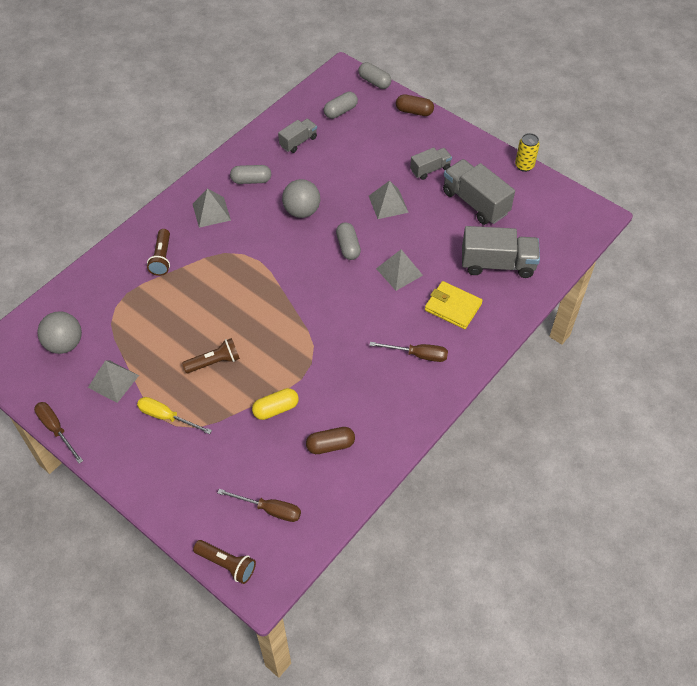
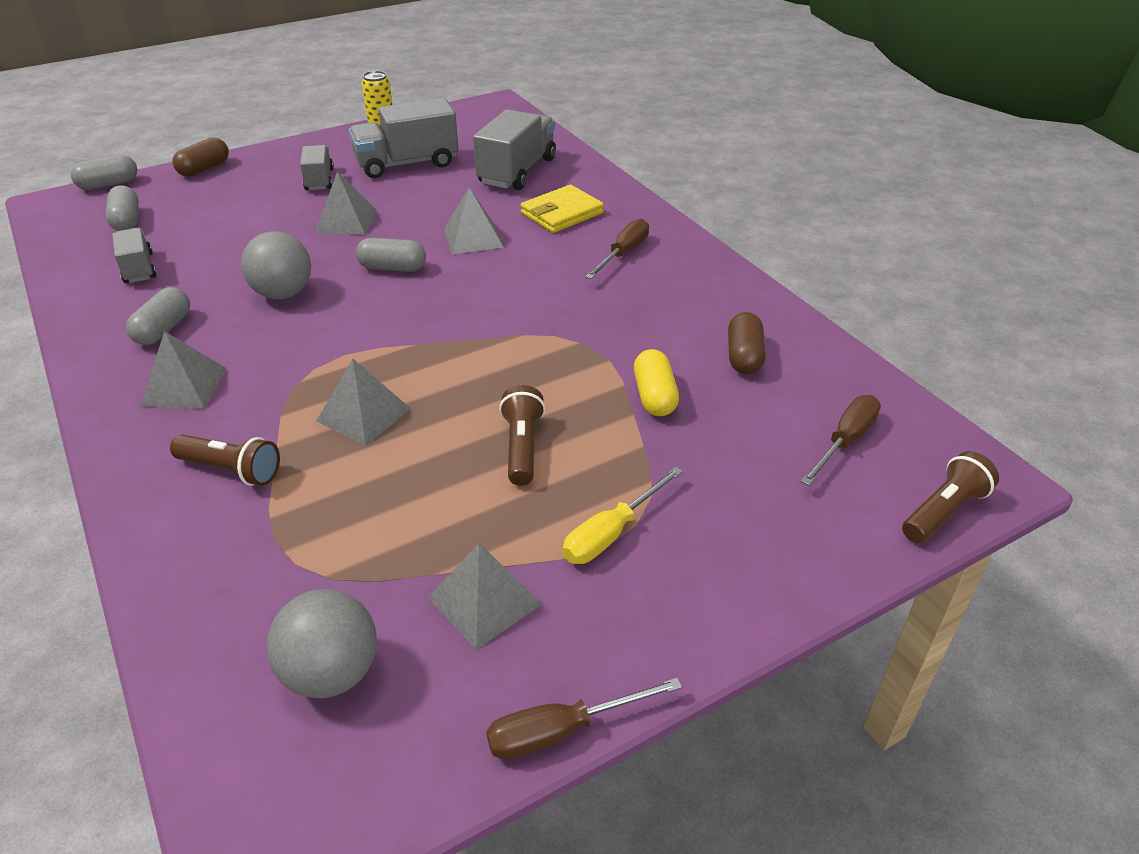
camera: 70 degrees left, 15 degrees down
(216, 289) = (363, 414): none -> grey pyramid

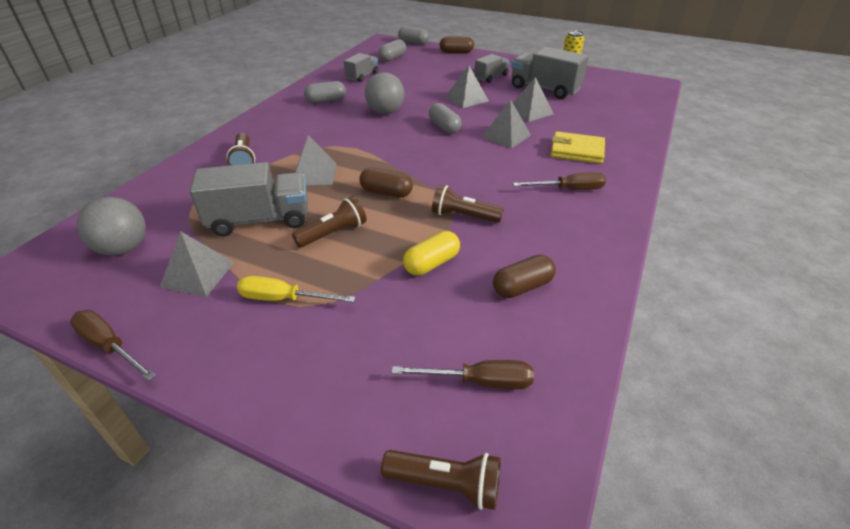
camera: 55 degrees right, 0 degrees up
(184, 387) = (291, 123): grey pyramid -> grey pyramid (530, 111)
(483, 372) = (386, 192): none -> brown capsule
(517, 171) = (595, 119): grey truck -> grey truck (259, 220)
(594, 339) = (463, 216): none -> brown flashlight

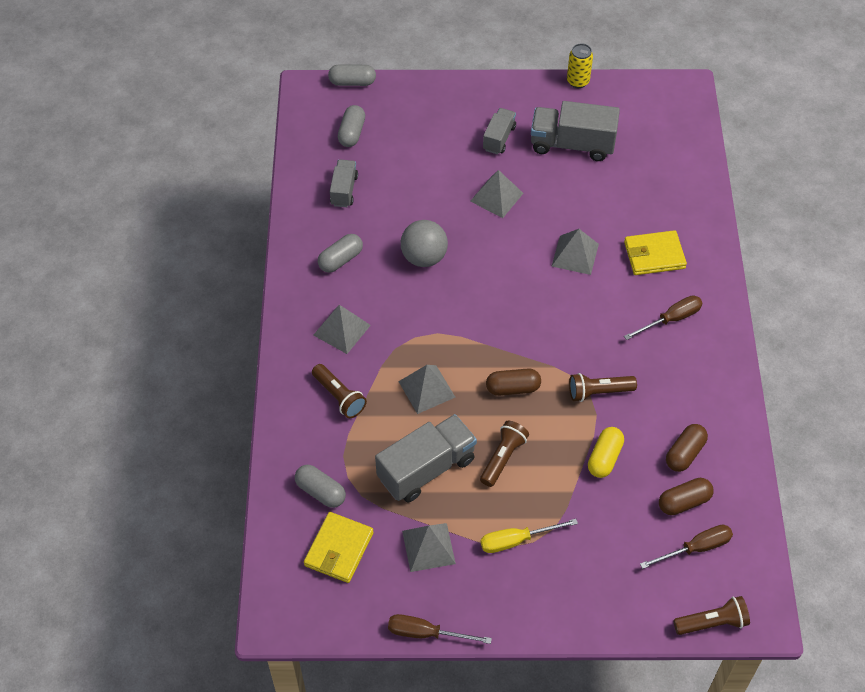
camera: 25 degrees left, 15 degrees up
(123, 248) = (339, 549): grey ball -> yellow wallet
(444, 127) = (504, 263): grey capsule -> grey capsule (320, 492)
(456, 52) = (423, 90): brown capsule -> brown capsule (684, 502)
(530, 111) = (577, 199): grey pyramid -> grey pyramid (341, 330)

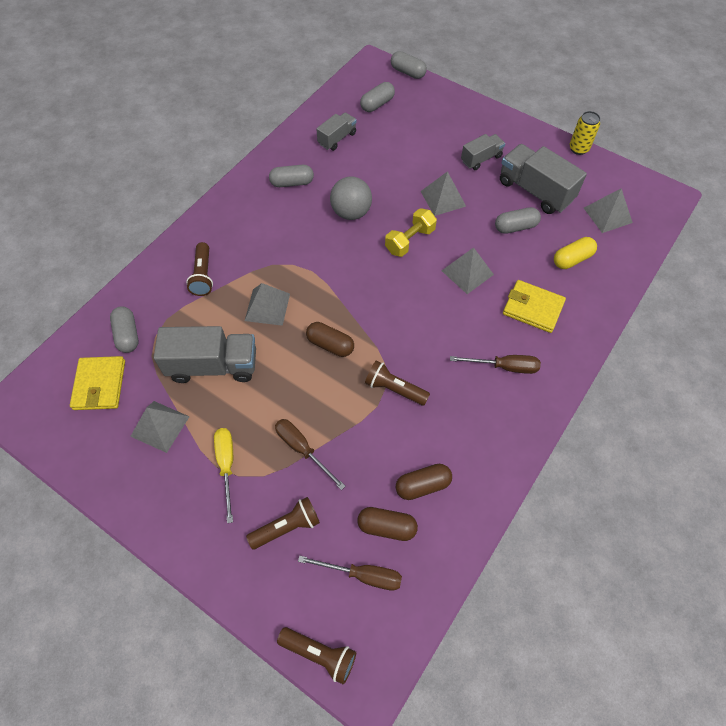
camera: 35 degrees right, 5 degrees up
(339, 549) = (99, 385): yellow wallet -> yellow wallet turned 60 degrees counterclockwise
(341, 330) = (248, 230): grey pyramid -> grey pyramid (607, 215)
(426, 633) = (96, 493): brown screwdriver -> brown screwdriver (302, 449)
(501, 254) = (410, 240): none -> yellow dumbbell
(503, 458) = (275, 393): brown flashlight -> brown flashlight (287, 527)
(516, 540) = (227, 466): yellow screwdriver -> yellow screwdriver turned 60 degrees clockwise
(582, 189) = (515, 227): none -> grey capsule
(604, 458) = (353, 445): yellow capsule -> yellow capsule (572, 259)

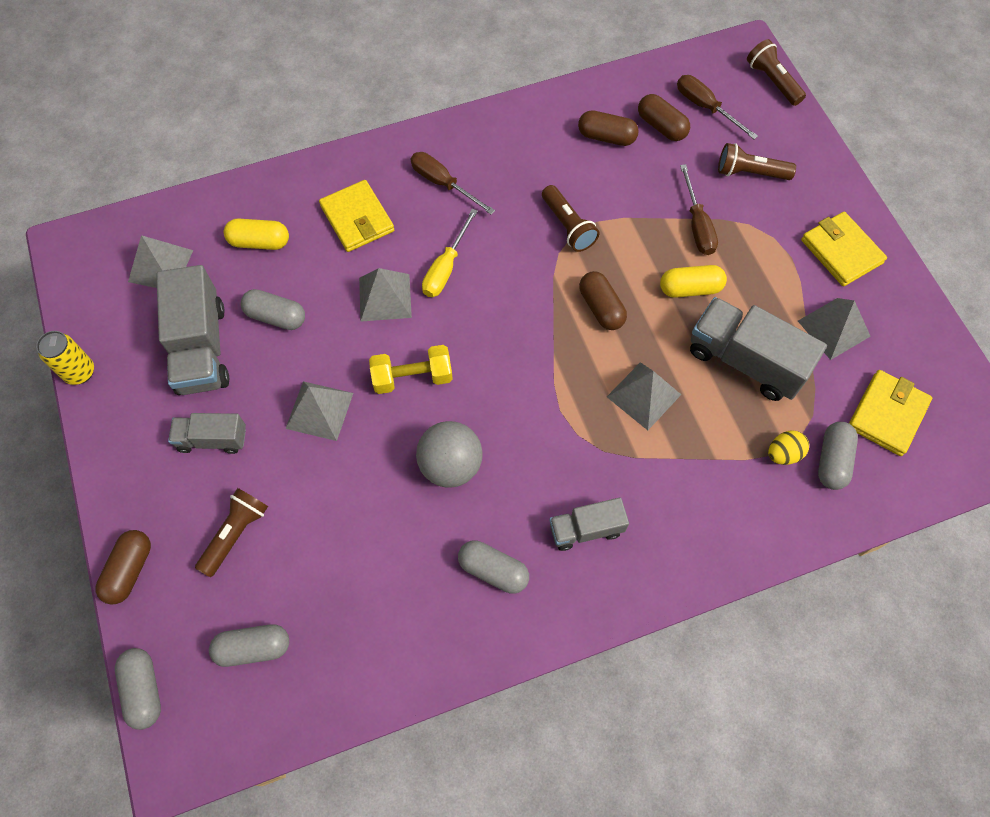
camera: 145 degrees left, 5 degrees up
(161, 322) = (783, 453): none -> yellow egg
(178, 496) = (841, 251): none -> yellow wallet
(203, 275) = (700, 489): brown flashlight -> brown flashlight (235, 534)
(227, 466) = (780, 252): yellow screwdriver -> yellow screwdriver (446, 267)
(278, 394) = (690, 288): none -> yellow capsule
(337, 139) = (369, 614): grey truck -> grey truck (586, 529)
(459, 99) = (129, 570): none -> brown capsule

